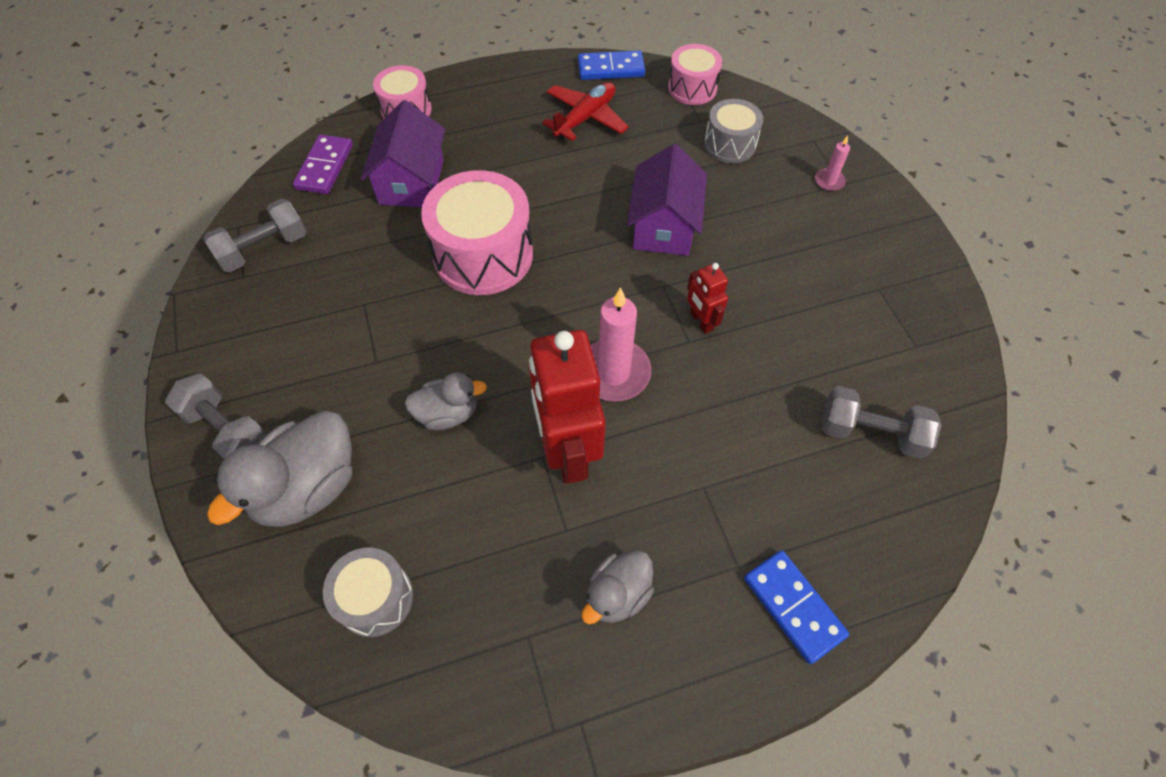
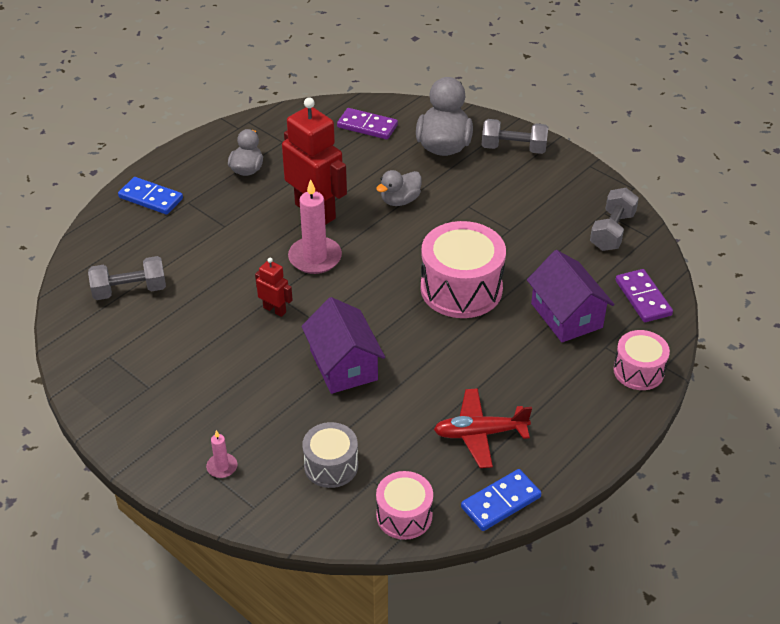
camera: 150 degrees right, 15 degrees down
(375, 598) = (367, 126): grey drum -> purple domino
(585, 118) = (480, 433): red plane -> red plane turned 75 degrees clockwise

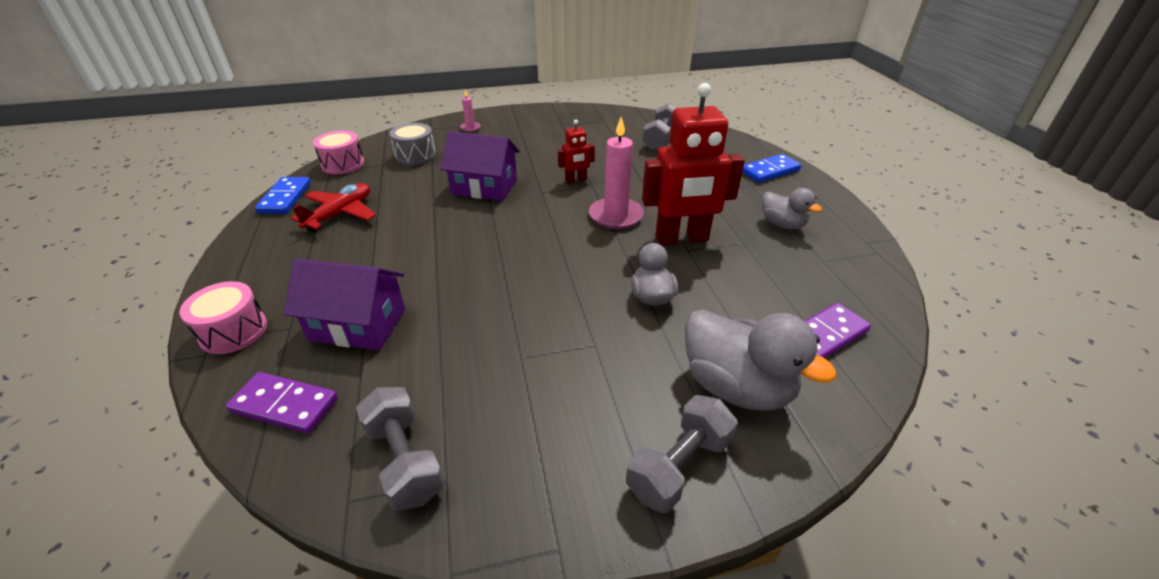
camera: 125 degrees right, 5 degrees down
(461, 288) = (482, 275): pink drum -> none

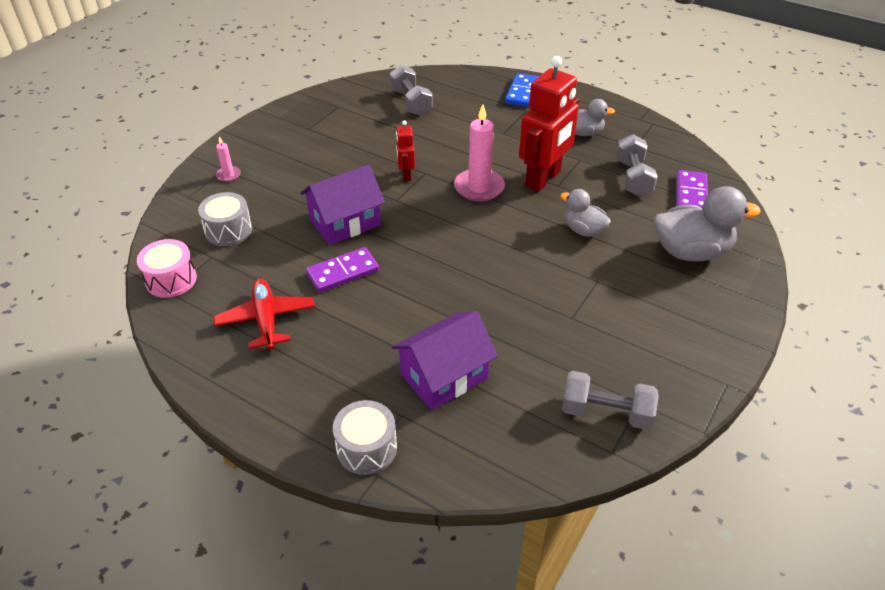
camera: 45 degrees left, 5 degrees up
(233, 331) = (366, 448): pink drum -> grey drum
(285, 198) = (181, 342): blue domino -> none
(285, 405) = (492, 449): purple domino -> purple domino (343, 272)
(576, 180) = (406, 175): red robot -> red robot turned 150 degrees clockwise
(679, 466) = (720, 309): grey dumbbell -> grey dumbbell (633, 177)

